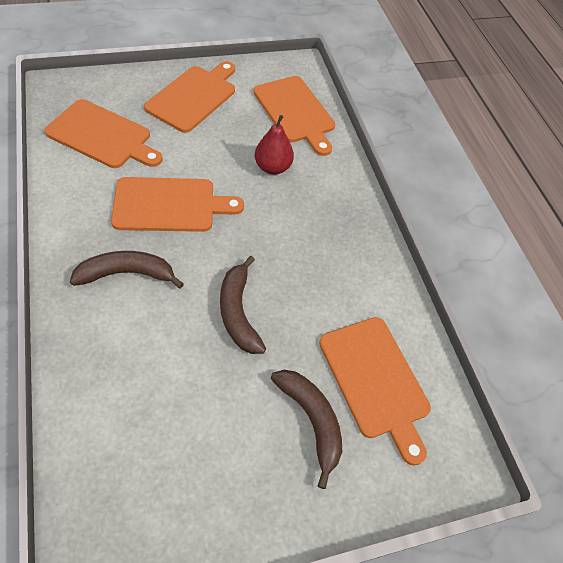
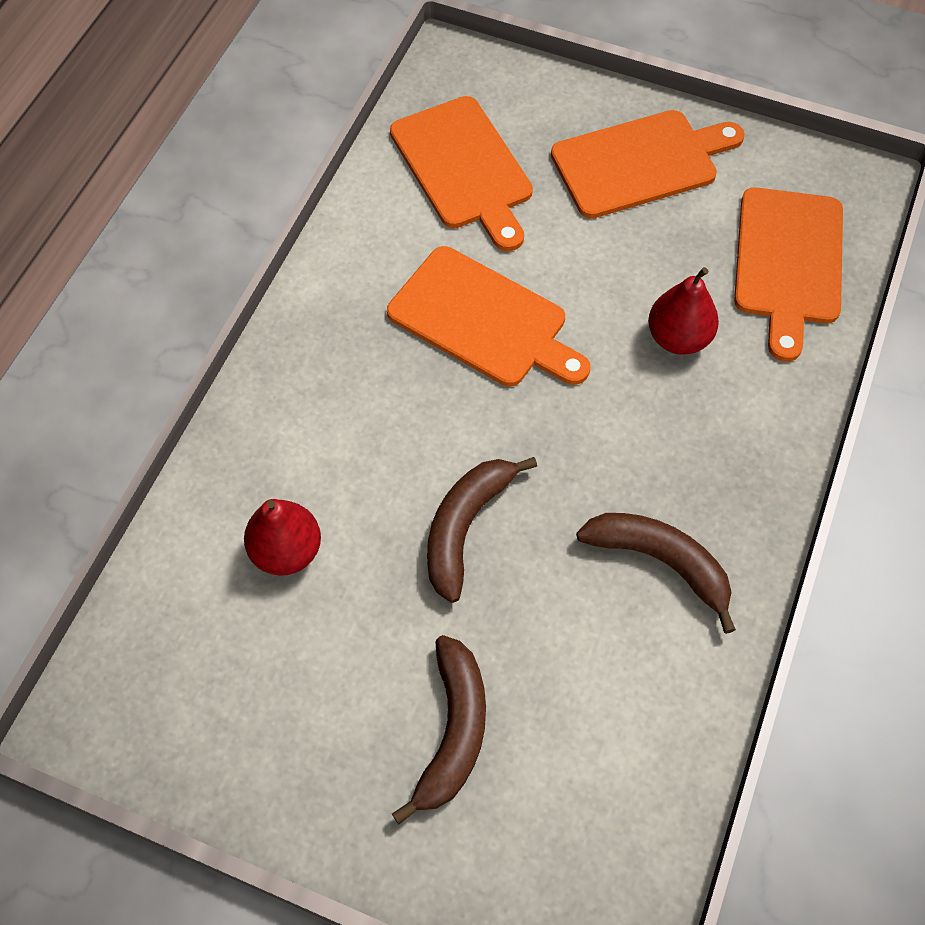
camera: 45 degrees right, 5 degrees up
(127, 273) = (361, 390): brown banana -> brown banana (661, 562)
(147, 384) = (286, 551): none -> red pear
(376, 381) = (583, 741): orange cutting board -> none

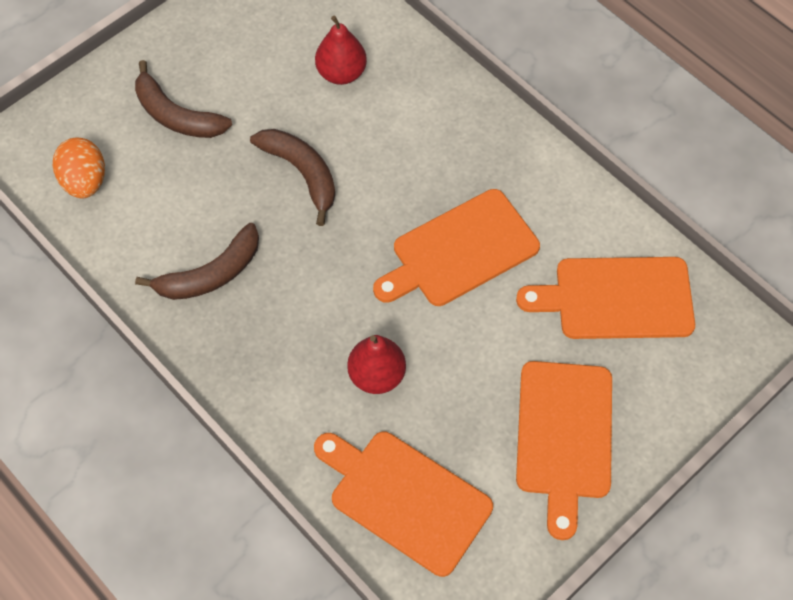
camera: 115 degrees right, 0 degrees up
(620, 798) = (84, 182): none -> orange egg

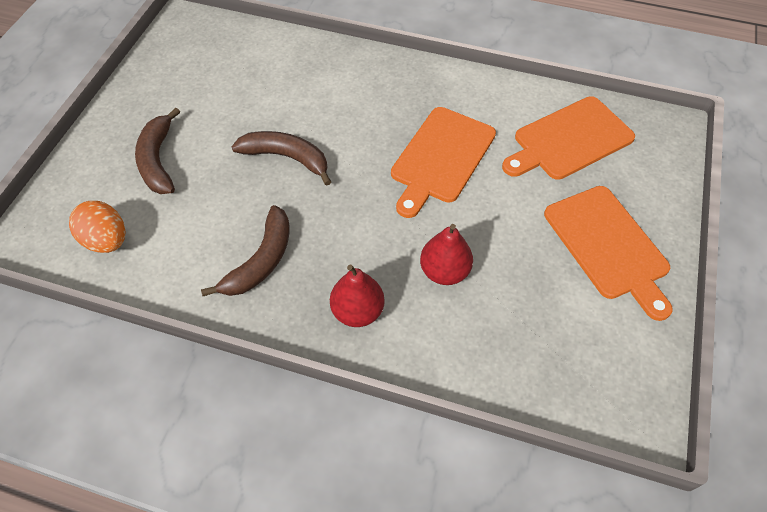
camera: 30 degrees left, 5 degrees down
(176, 115) = (158, 160): brown banana -> brown banana turned 75 degrees clockwise
(341, 73) = (271, 82): red pear -> red pear (357, 311)
(405, 498) = (532, 351): orange cutting board -> none

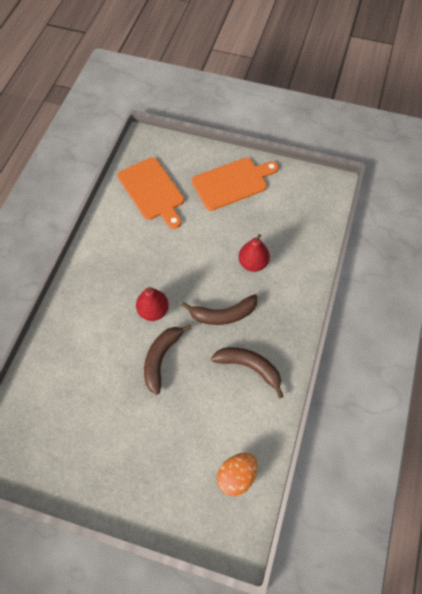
camera: 90 degrees left, 5 degrees up
(158, 160) = (160, 453): brown banana -> brown banana (223, 314)
(357, 311) = (283, 309): red pear -> red pear (153, 311)
(441, 158) = (165, 262): orange cutting board -> none

